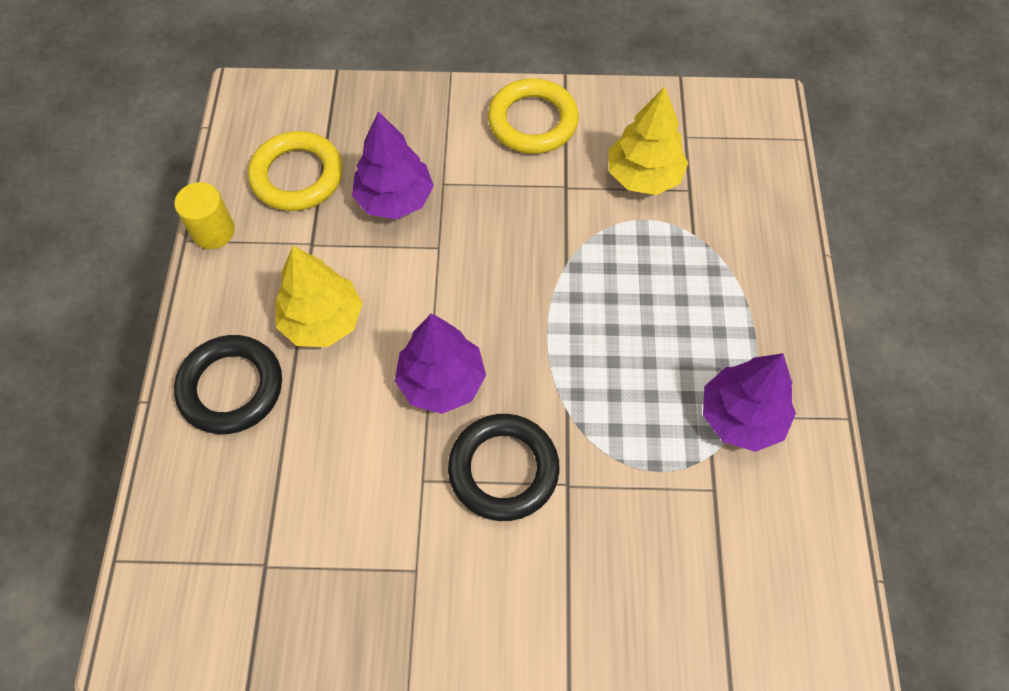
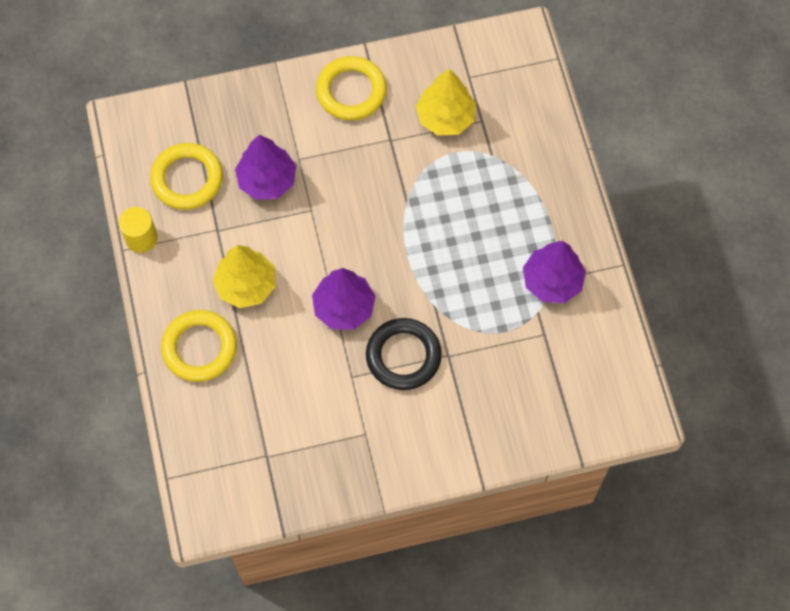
camera: 15 degrees left, 5 degrees up
(231, 387) = (199, 348): black ring -> yellow ring

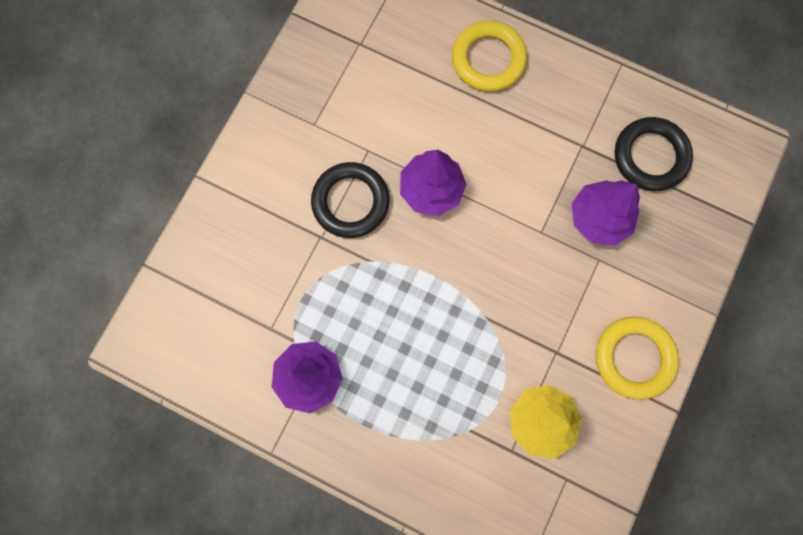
camera: 130 degrees right, 10 degrees up
(141, 238) = (621, 84): yellow cylinder -> none
(187, 179) = (650, 156): yellow ring -> black ring
(246, 285) = (514, 131): yellow tree -> none

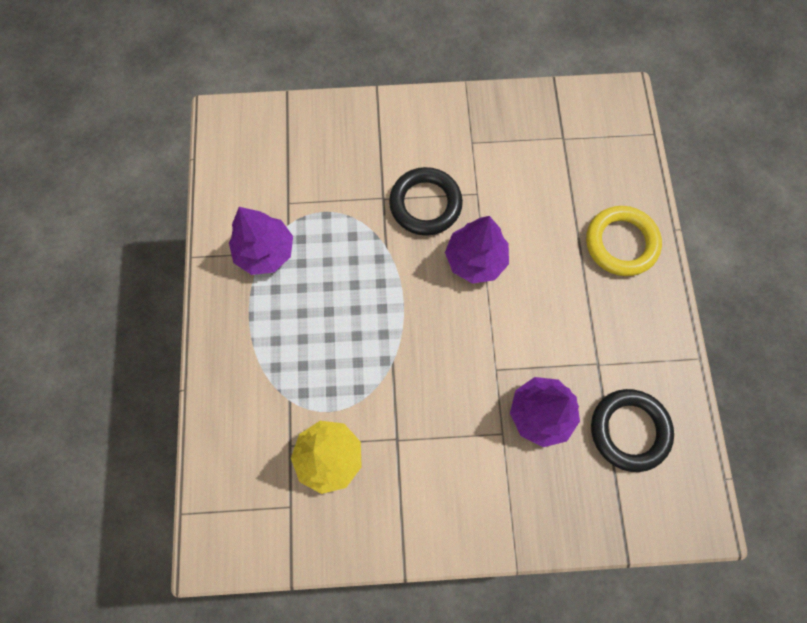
camera: 60 degrees right, 5 degrees down
(634, 358) = (431, 512): yellow ring -> none

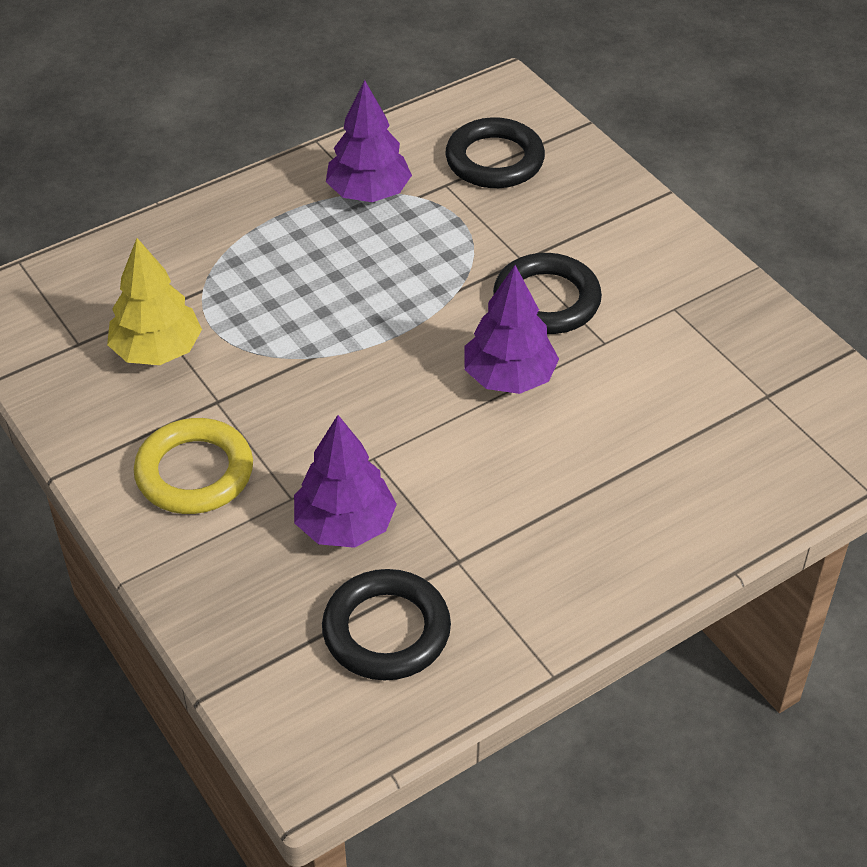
camera: 60 degrees right, 25 degrees down
(285, 163) = (494, 160): none -> black ring
(621, 243) = (659, 518): yellow ring -> yellow ring (194, 472)

